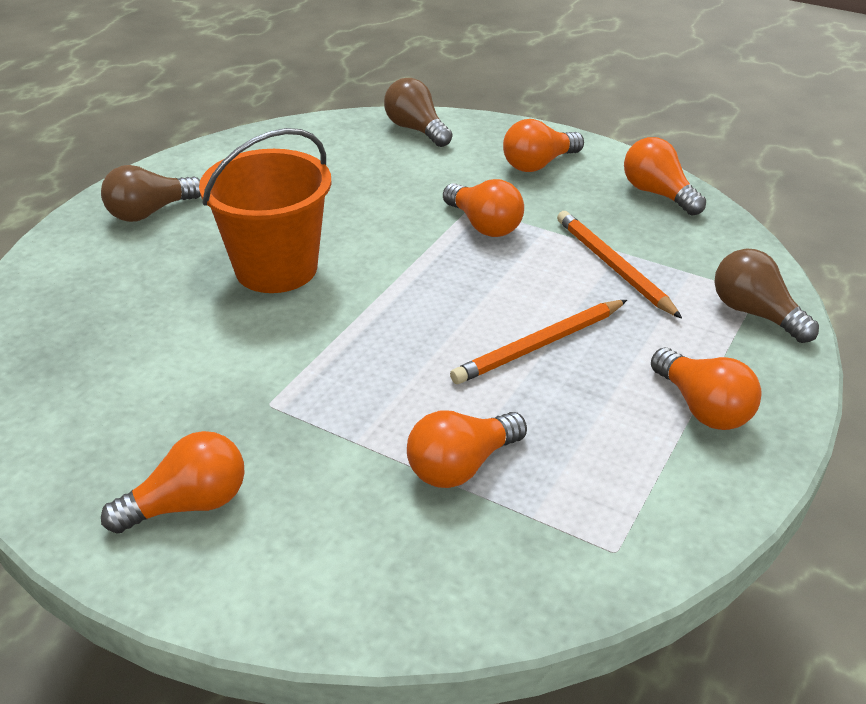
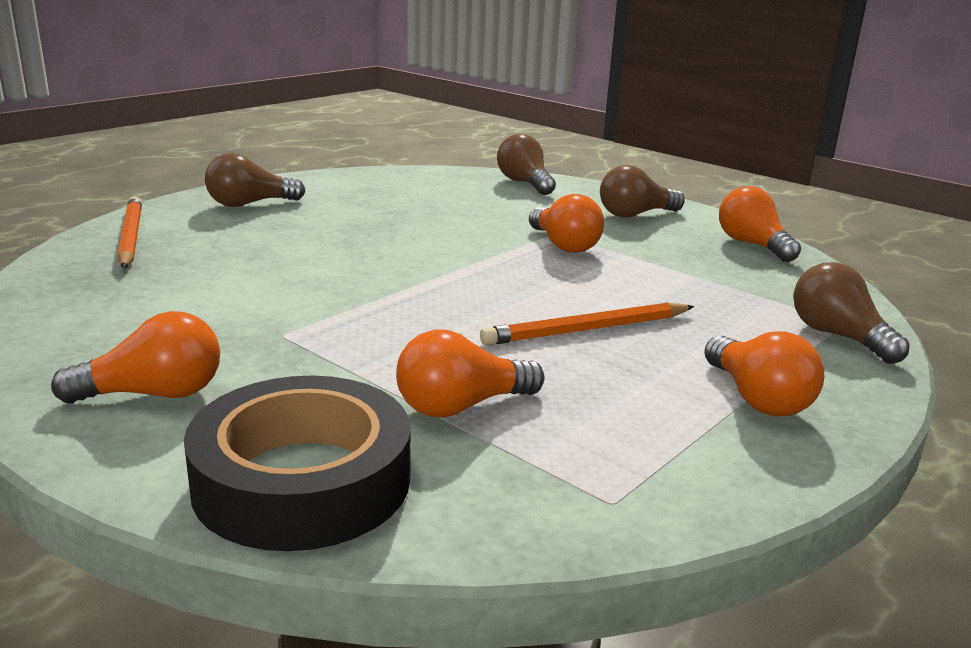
camera: 10 degrees right, 15 degrees down
(276, 268) = (344, 249): orange bucket -> none
(362, 579) = (302, 480): none -> black tape
(538, 164) = (635, 214): orange light bulb -> brown light bulb
(614, 267) = (689, 286): orange pencil -> orange pencil (131, 237)

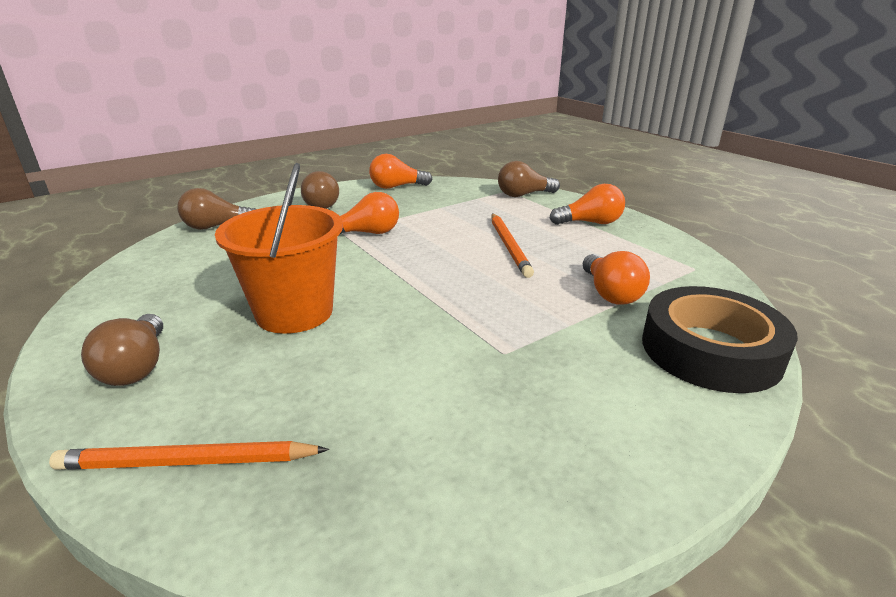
camera: 75 degrees left, 5 degrees up
(154, 394) = (612, 416): orange light bulb -> none
(347, 237) = (294, 312): none -> orange bucket

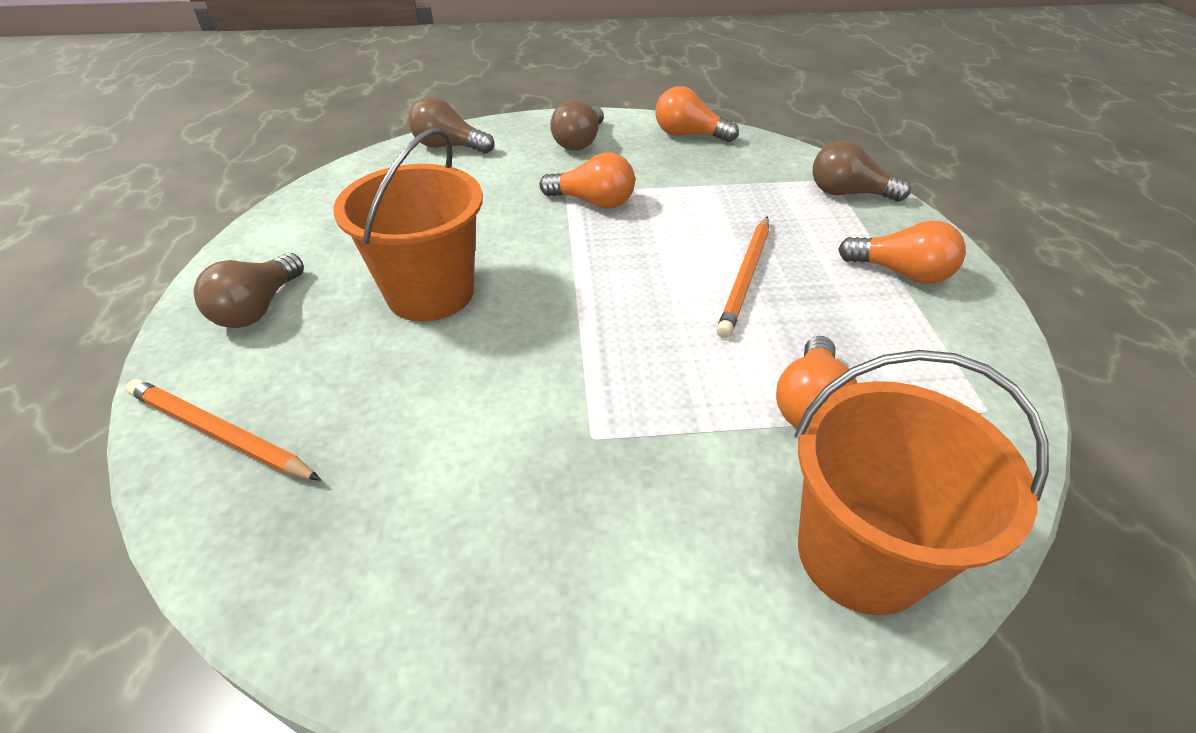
camera: 30 degrees right, 15 degrees up
(710, 350) = (861, 554): black tape -> orange bucket

